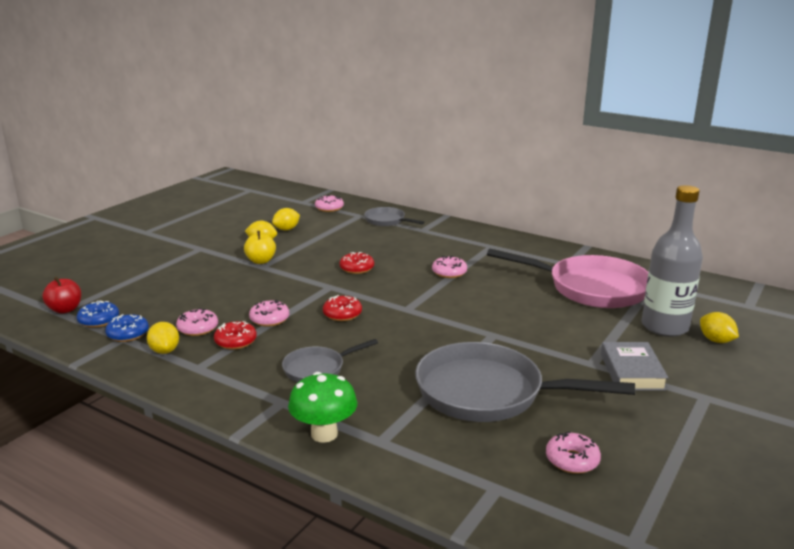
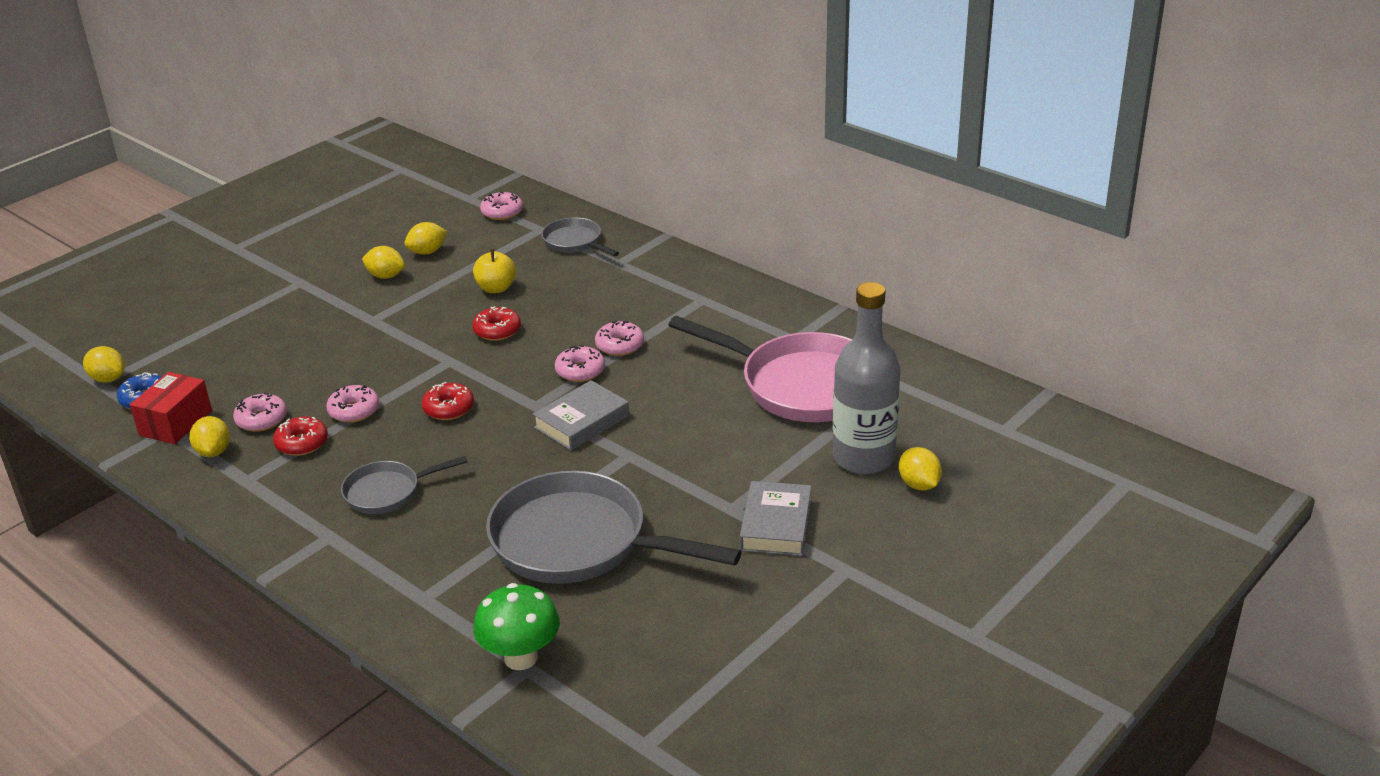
camera: 10 degrees right, 10 degrees up
(65, 309) = (108, 379): red apple -> yellow lemon
(128, 334) = (176, 423): blue donut -> red box
(261, 261) = (374, 310): yellow apple -> yellow apple (496, 288)
(324, 434) = (363, 583): green mushroom -> green mushroom (521, 658)
(447, 317) = (582, 421): none -> grey book
(572, 460) = (631, 641): pink donut -> pink donut (580, 371)

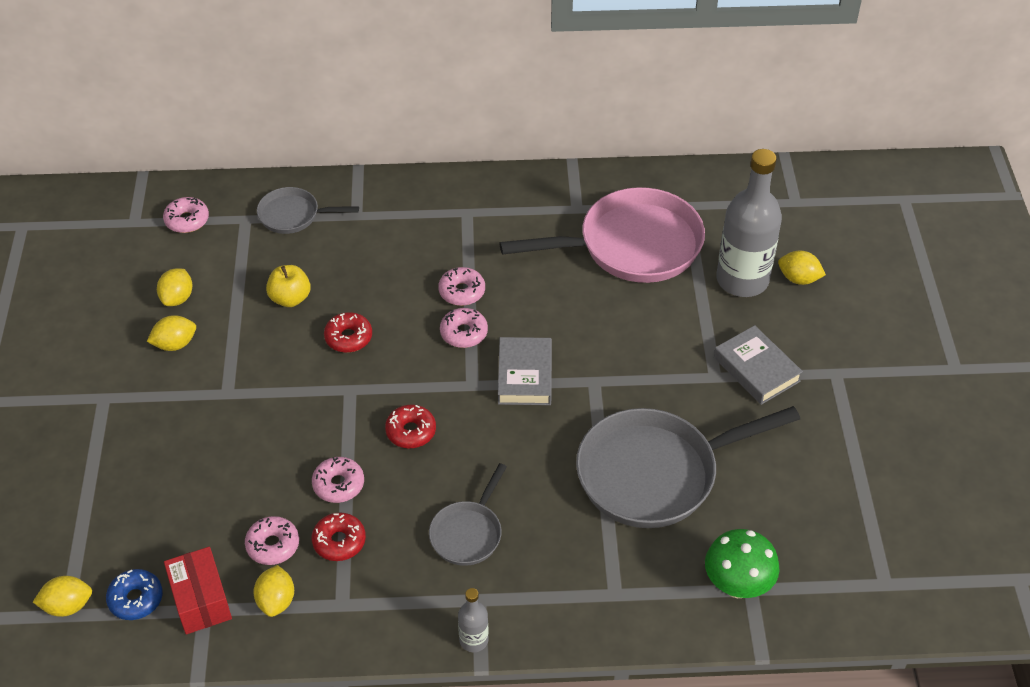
camera: 45 degrees left, 15 degrees up
(213, 451) = (276, 601): yellow lemon -> yellow lemon turned 60 degrees clockwise
(287, 558) = (473, 640): none -> grey bottle

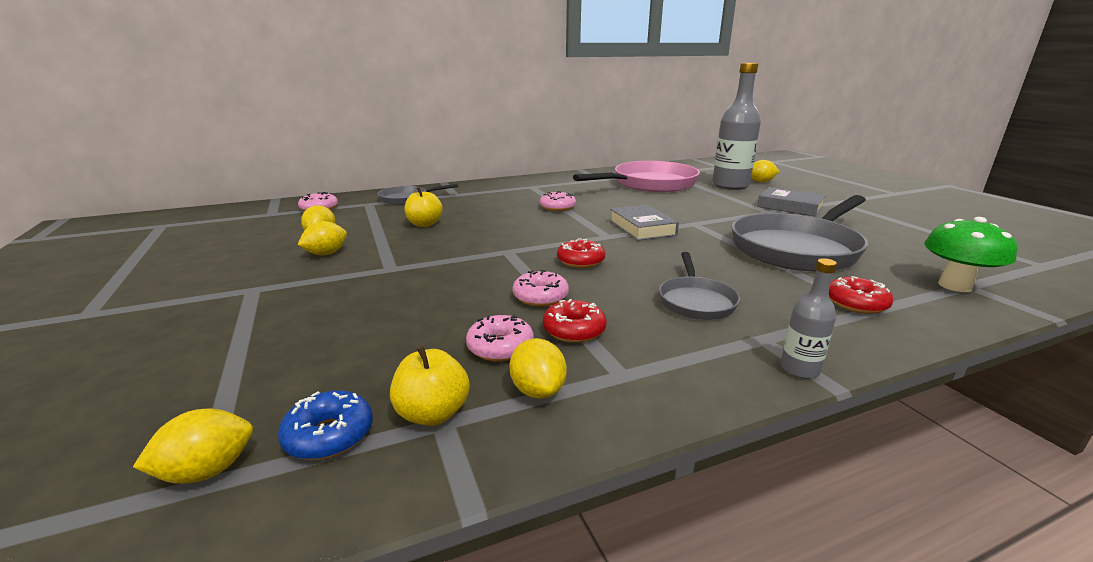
camera: 20 degrees left, 25 degrees down
(201, 600) = (432, 413): red box -> yellow apple
(348, 338) = (486, 232): red donut -> red donut (856, 303)
(464, 333) = (576, 219): pink donut -> none

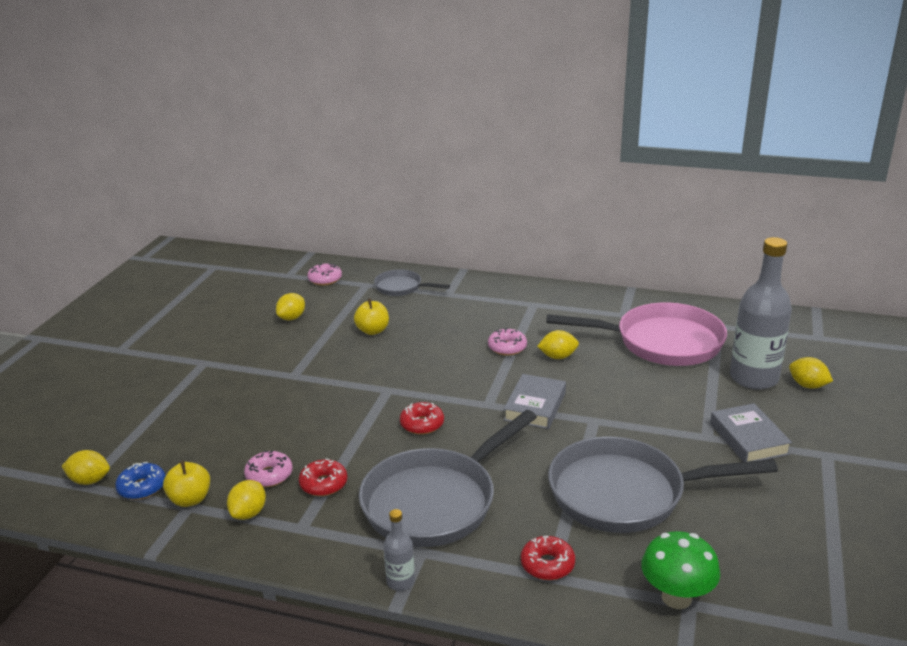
camera: 40 degrees right, 5 degrees up
(326, 254) = (274, 342): yellow lemon -> yellow lemon (558, 357)
(540, 297) = (344, 447): pink donut -> none
(696, 301) = (435, 501): grey pan -> grey pan, size x1.97

